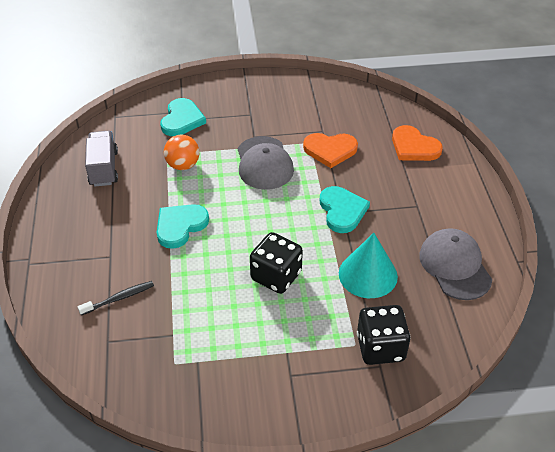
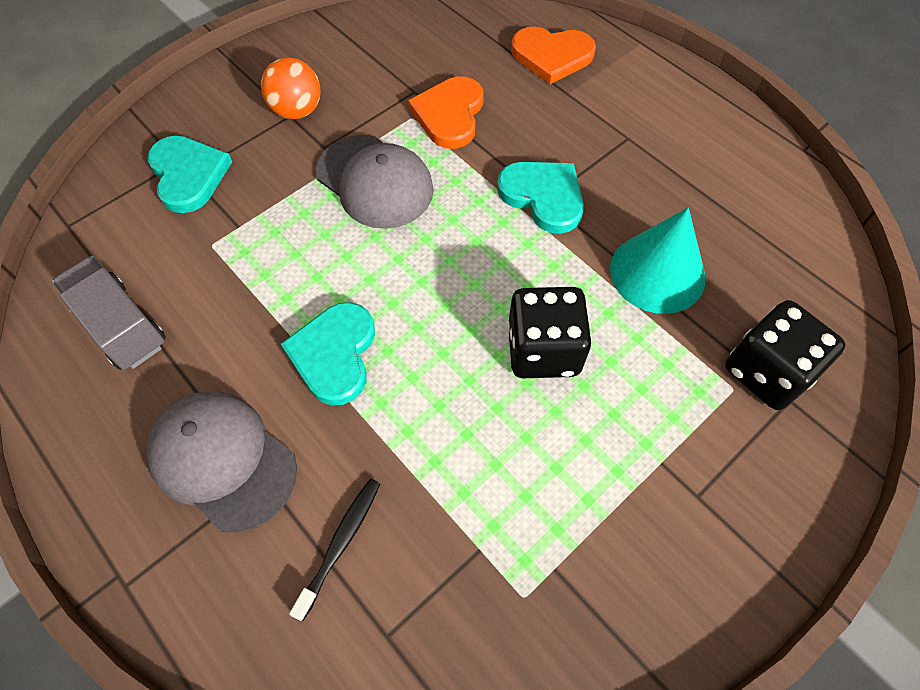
camera: 35 degrees left, 15 degrees up
(183, 165) = (253, 249): orange ball -> orange ball (297, 111)
(330, 150) = (449, 115): orange heart -> orange heart turned 135 degrees clockwise
(455, 266) = (745, 197): grey cap -> grey cap (222, 460)

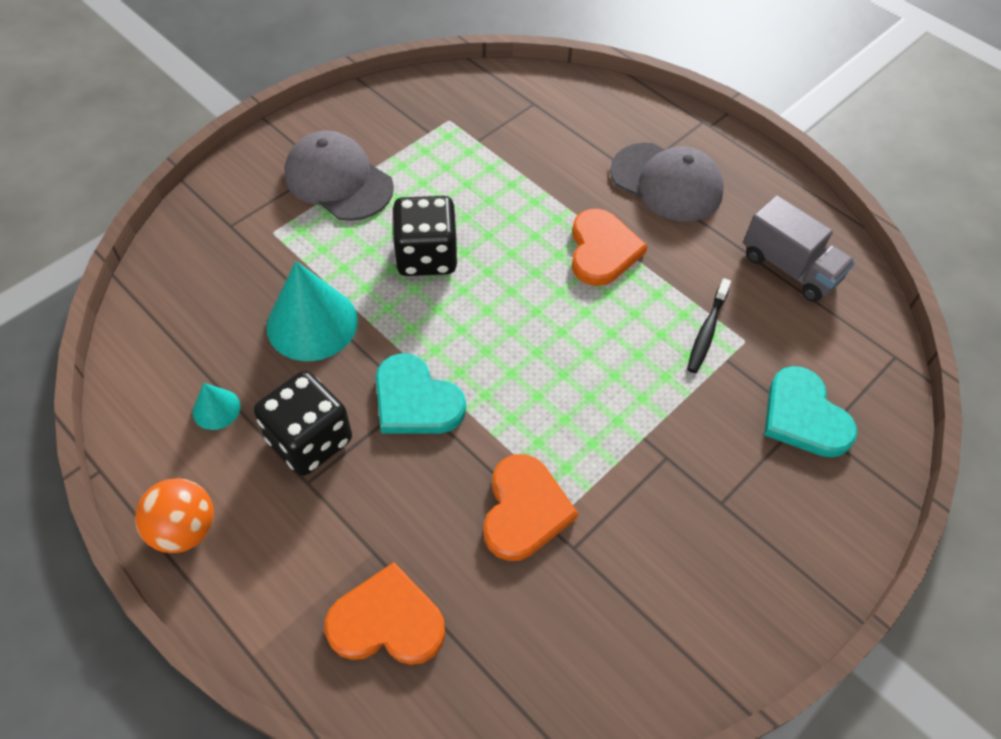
camera: 175 degrees right, 5 degrees down
(297, 111) = (714, 510): orange ball -> orange ball (185, 529)
(334, 354) = (602, 250): turquoise heart -> orange heart
(340, 544) = (570, 141): black toothbrush -> black toothbrush (707, 331)
(375, 182) = (599, 413): grey cap -> grey cap (338, 181)
(724, 194) = (216, 409): none -> turquoise cone
(766, 372) = (240, 244): black dice -> black dice (310, 440)

